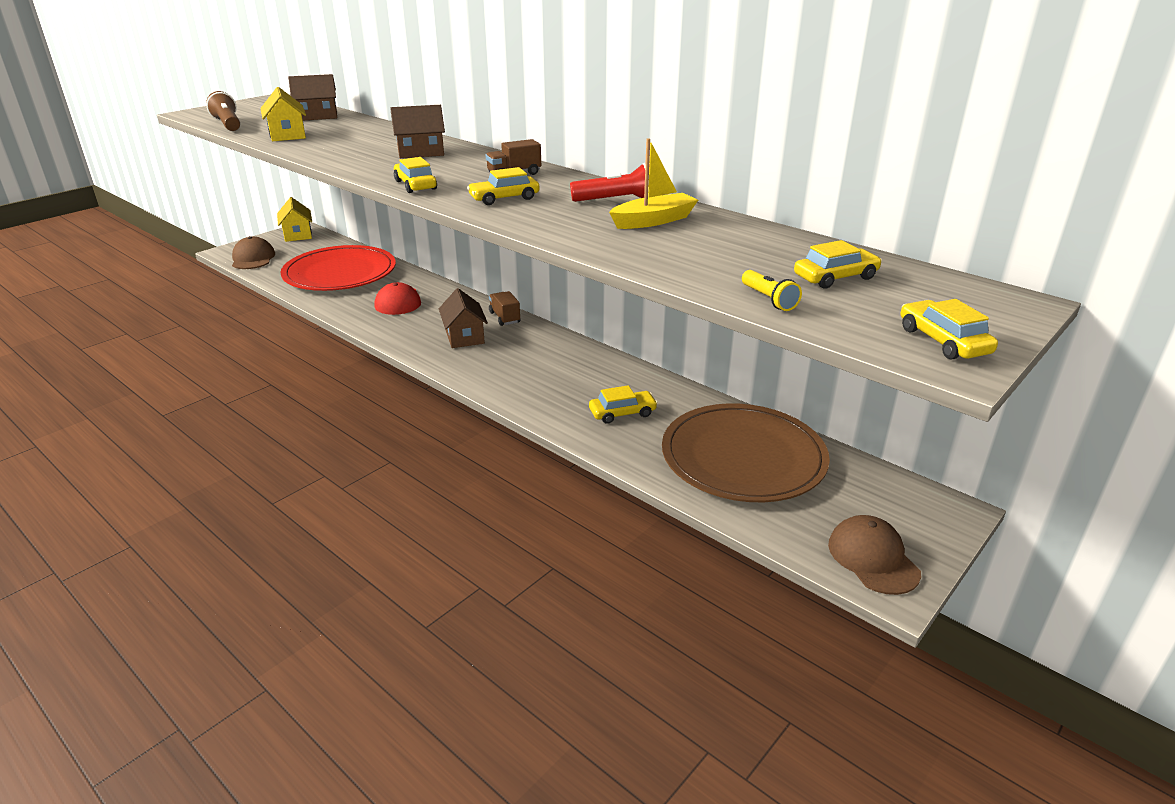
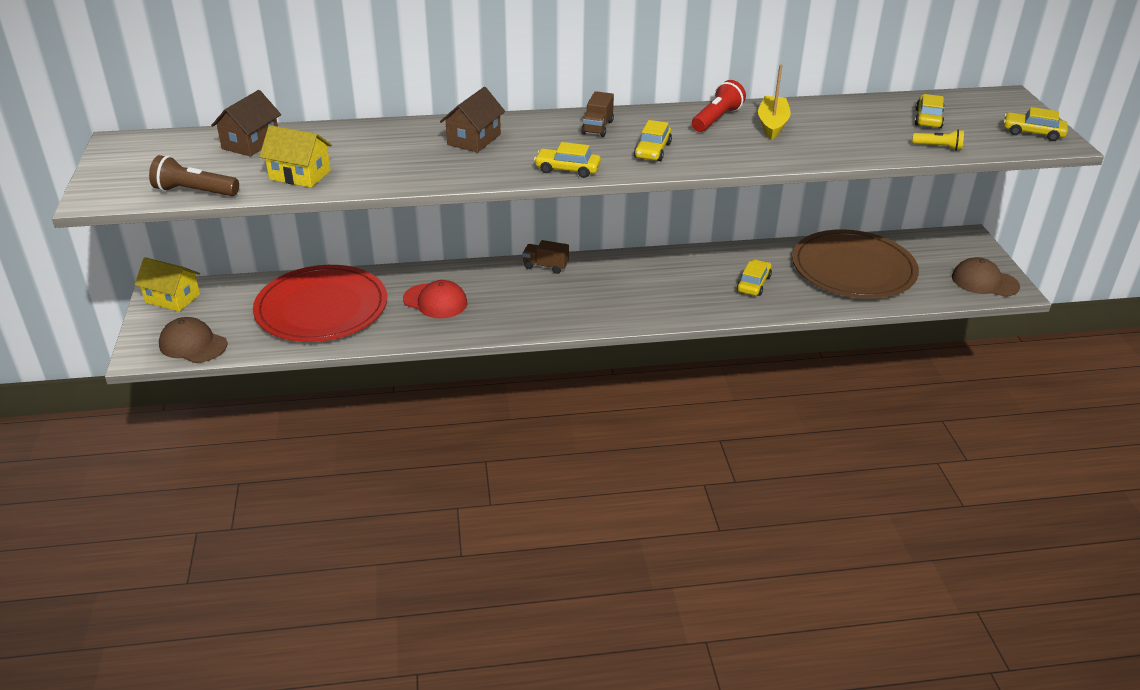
camera: 50 degrees left, 5 degrees up
(464, 336) = (552, 296): brown house -> none

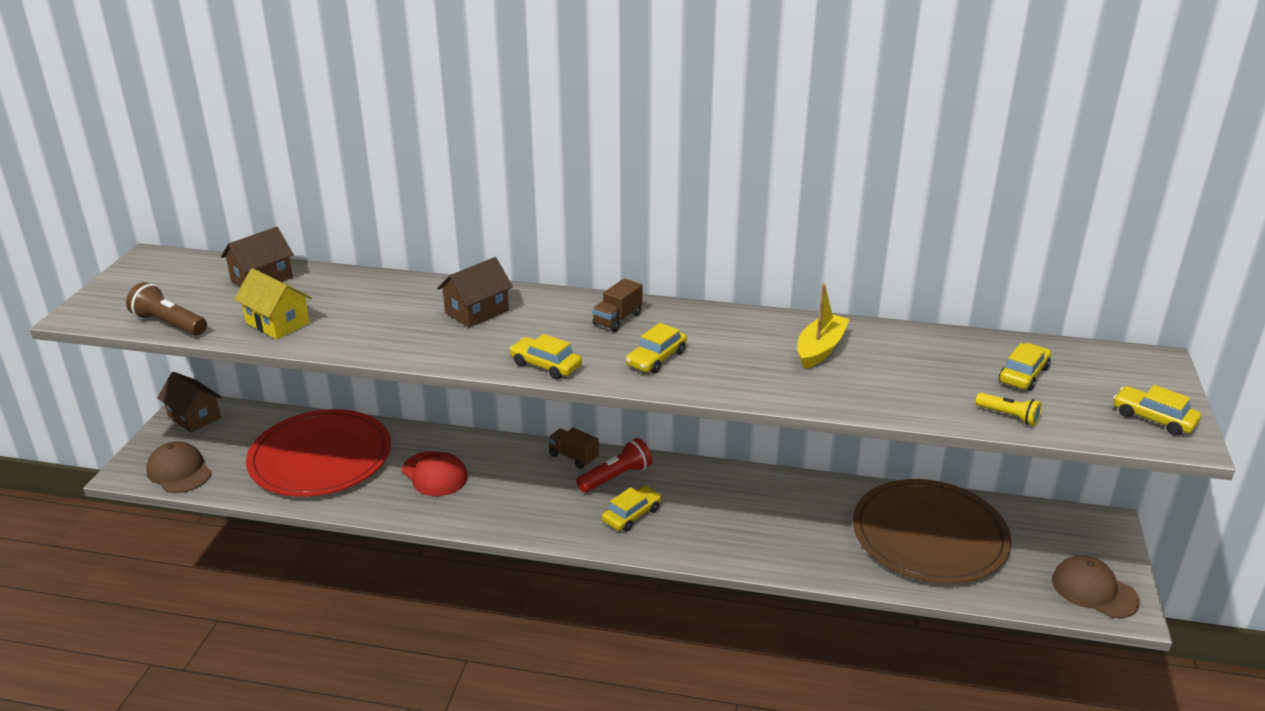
camera: 20 degrees right, 5 degrees down
(172, 298) = (194, 417): yellow house -> brown house
(716, 119) = (759, 331): red flashlight -> red flashlight (616, 477)
(753, 284) = (794, 529): yellow car -> yellow car (631, 515)

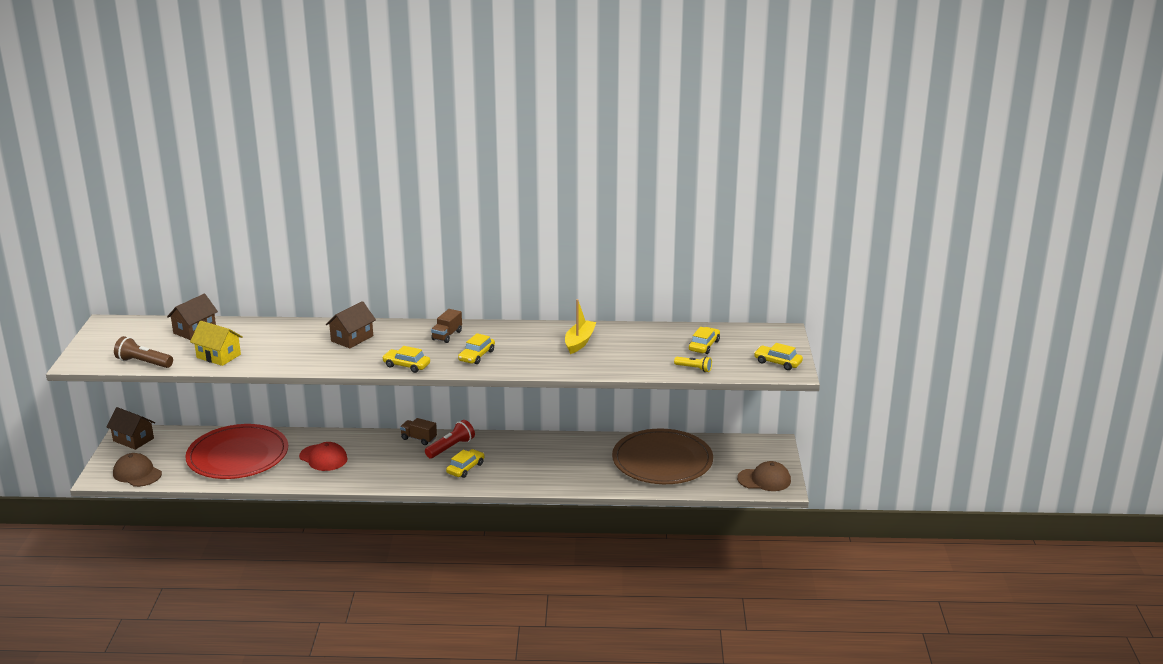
camera: 10 degrees left, 5 degrees down
(1094, 590) = (764, 480): brown cap -> brown cap turned 150 degrees clockwise

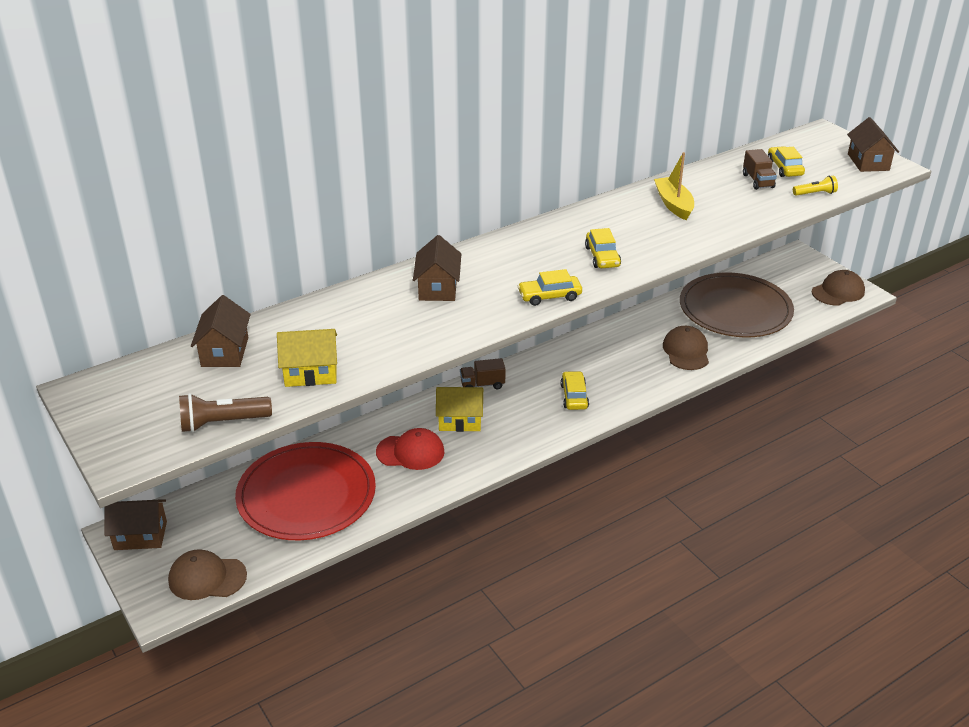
camera: 35 degrees left, 10 degrees up
(376, 453) = (460, 420): none -> yellow house
(447, 335) = (535, 246): brown truck -> brown truck (758, 181)
(451, 447) = (528, 380): red flashlight -> none
(583, 472) = (686, 351): none -> brown cap
(777, 362) = (868, 162): yellow car -> brown house

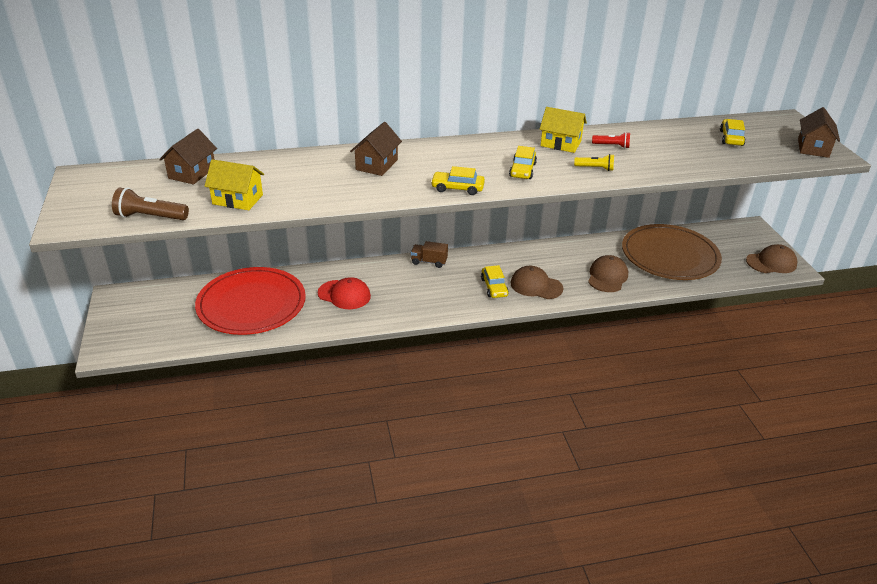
camera: 20 degrees right, 0 degrees up
(140, 535) = (126, 300): brown house -> none
(207, 578) = (147, 340): brown cap -> brown cap (536, 286)
(460, 420) = (395, 282): yellow house -> yellow house (560, 144)
(574, 396) = (494, 287): yellow car -> yellow car turned 150 degrees clockwise
(673, 204) = (612, 146): yellow boat -> red flashlight
(758, 181) = (699, 143): brown truck -> none
(815, 193) = (745, 161): yellow flashlight -> yellow flashlight (595, 168)

